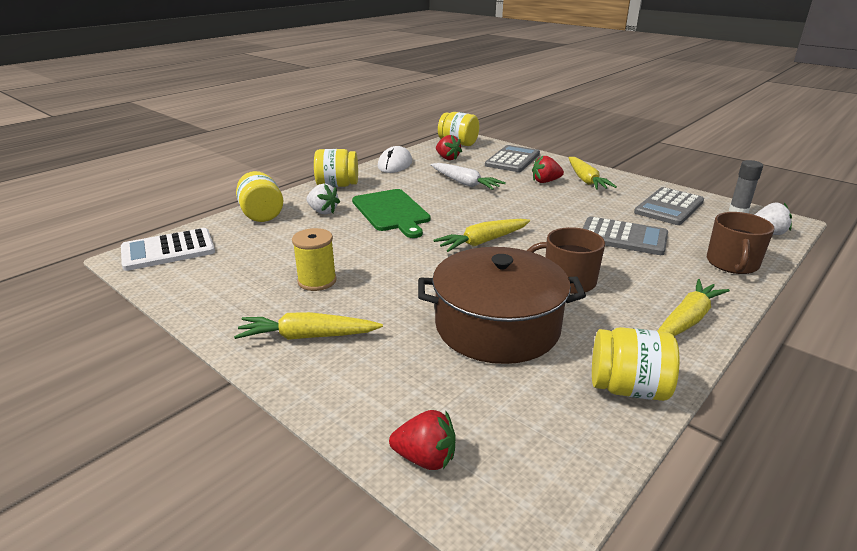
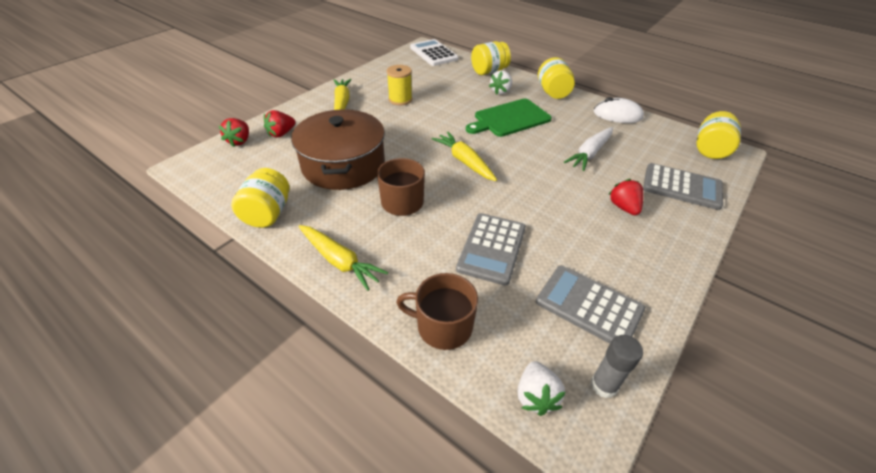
camera: 85 degrees right, 15 degrees up
(447, 158) = (655, 143): red strawberry -> red strawberry (281, 133)
(586, 180) = (646, 241): yellow carrot -> none

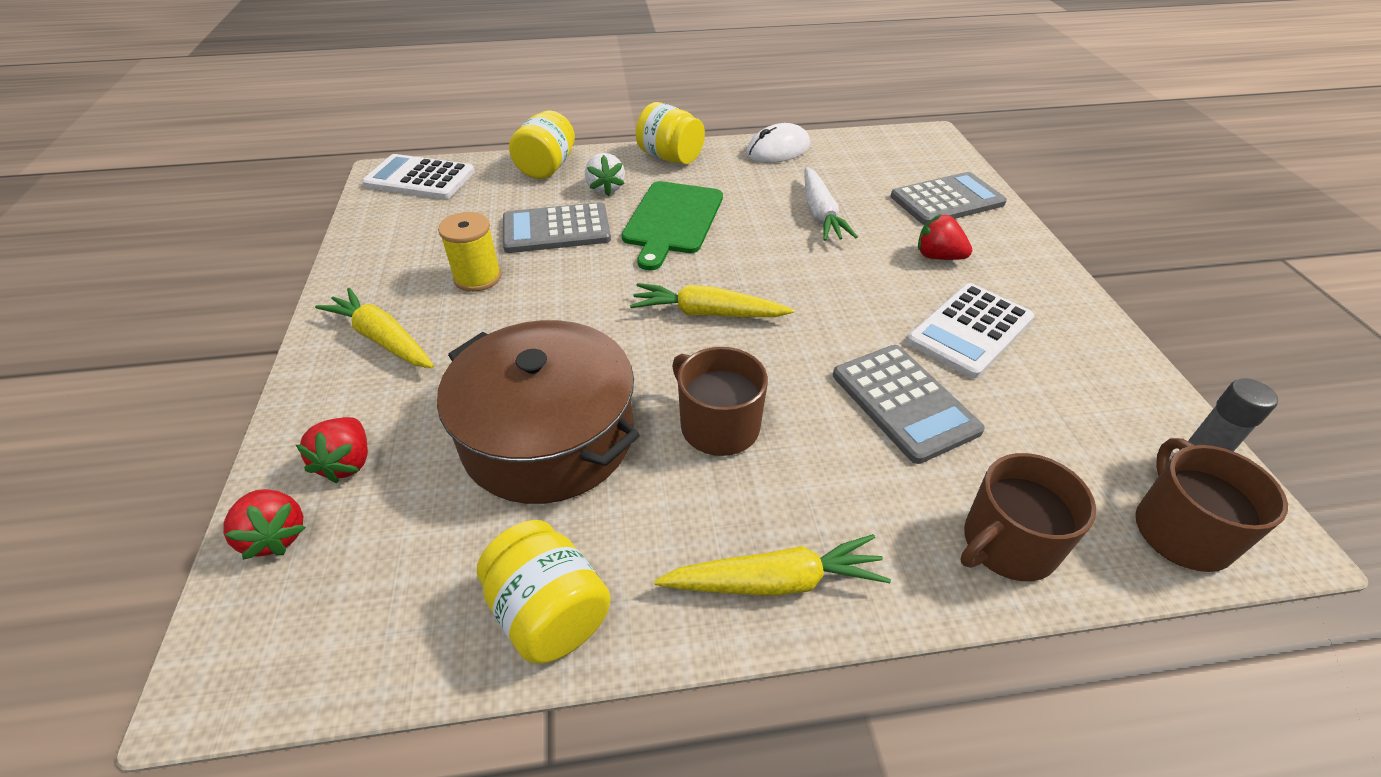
camera: 45 degrees left, 0 degrees up
(536, 396) = (1181, 531): white strawberry -> brown mug
(580, 246) = (969, 330): none -> white calculator
(589, 306) = (1070, 390): grey calculator -> grey calculator (556, 229)
(710, 149) = (910, 144): yellow jar -> none

